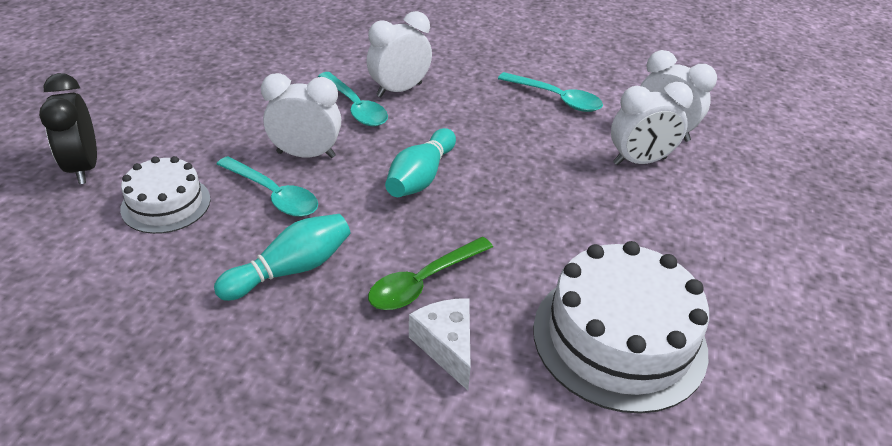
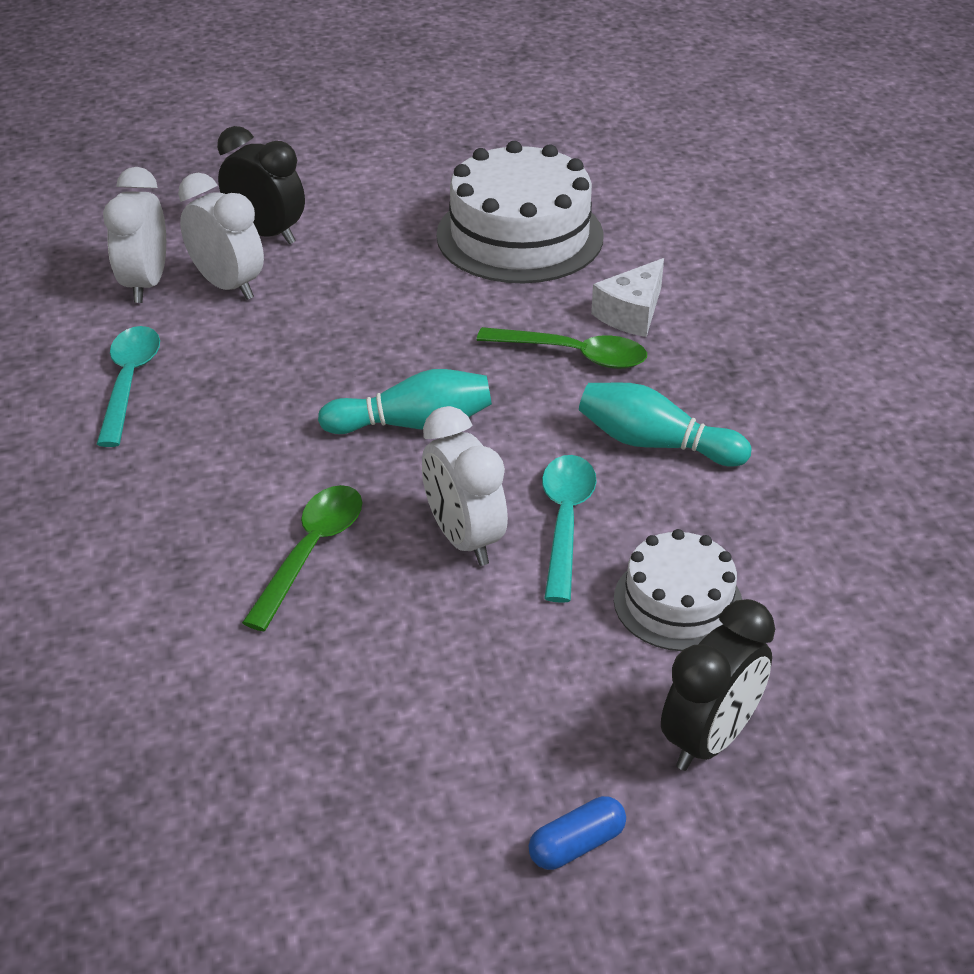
camera: 120 degrees left, 0 degrees up
(102, 107) = (577, 845): none -> blue capsule
(355, 107) = (311, 552): turquoise spoon -> green spoon
(399, 90) = (226, 531): white clock -> none
(704, 200) = (266, 234): none -> black clock

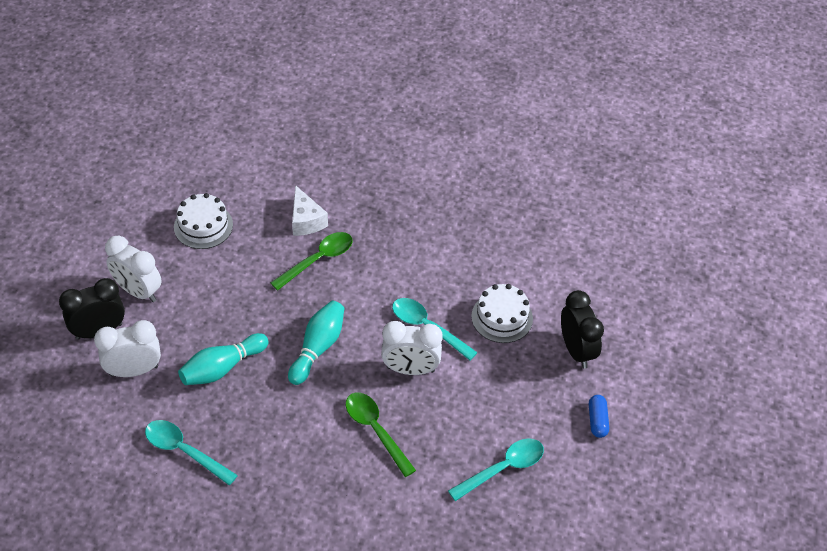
camera: 60 degrees left, 10 degrees up
(146, 284) = (97, 407): white clock -> white clock (138, 291)
(355, 747) = (502, 468): none -> turquoise spoon
(520, 235) = (203, 226): white cake -> white cake, size x0.58
(655, 443) = (403, 267): turquoise bowling pin -> turquoise bowling pin (222, 368)

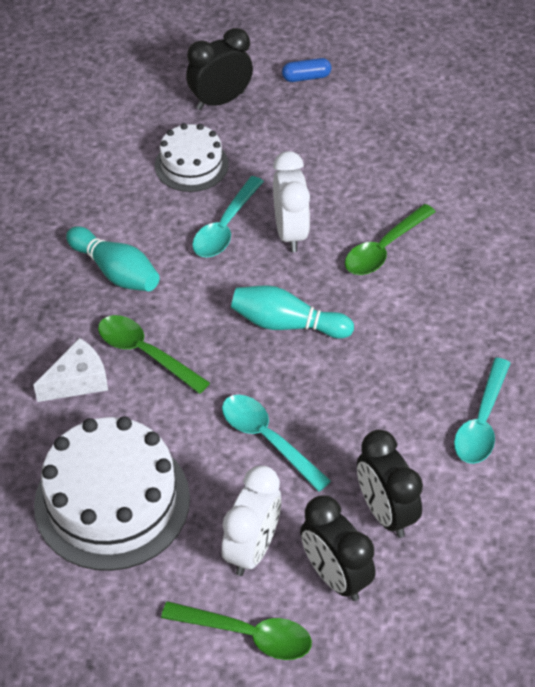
camera: 100 degrees left, 0 degrees up
(80, 277) = (247, 634): none -> green spoon
(134, 370) = (385, 512): white clock -> black clock
(203, 226) = (112, 501): white cake -> white cake, size x1.74
(222, 368) = (348, 414): turquoise bowling pin -> turquoise bowling pin (116, 271)
(502, 468) = (391, 140): turquoise spoon -> turquoise spoon (267, 439)

